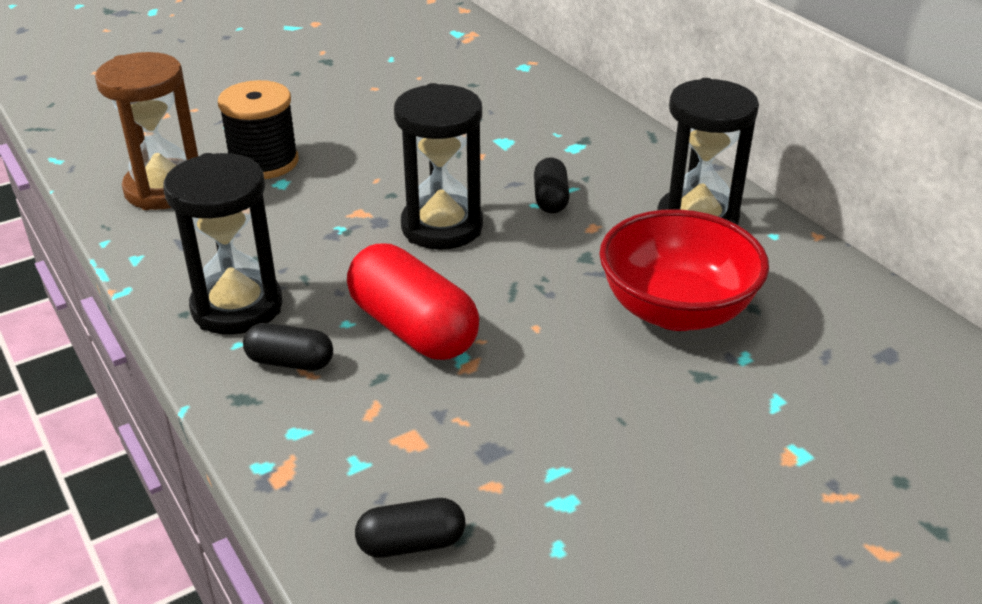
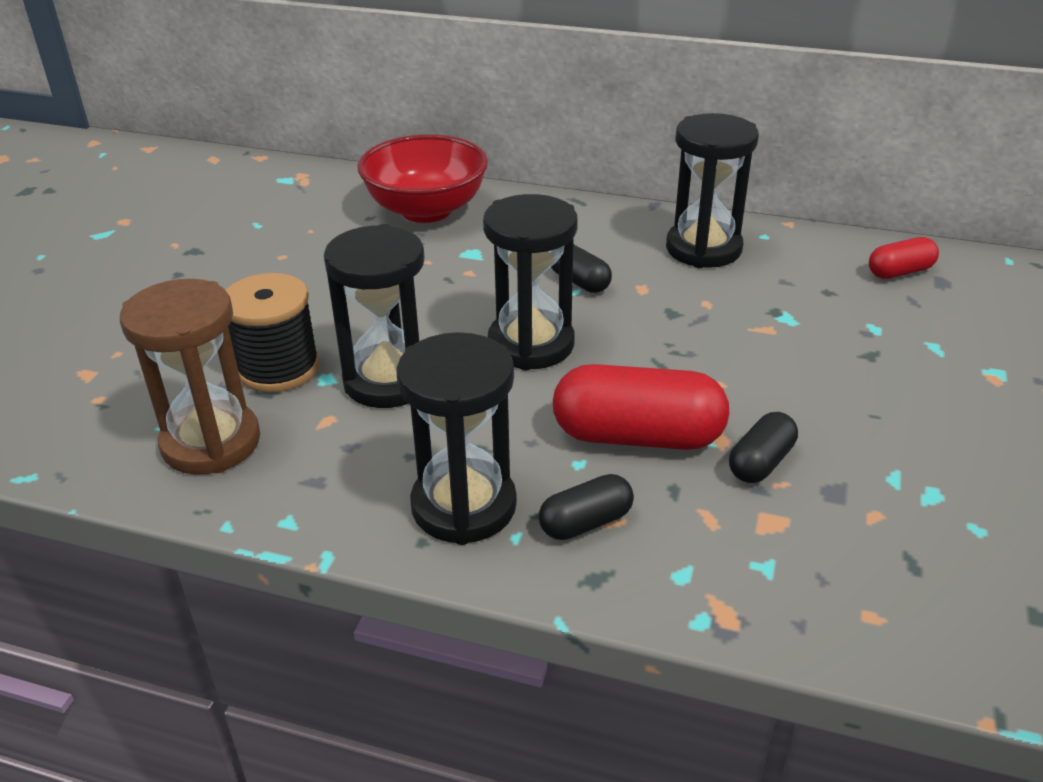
camera: 40 degrees left, 0 degrees up
(314, 204) = (389, 381): none -> black hourglass
(411, 543) = (894, 595): black capsule -> black capsule (760, 462)
(676, 310) = (788, 319): red bowl -> red bowl (426, 210)
(856, 326) = (900, 272): none -> red capsule

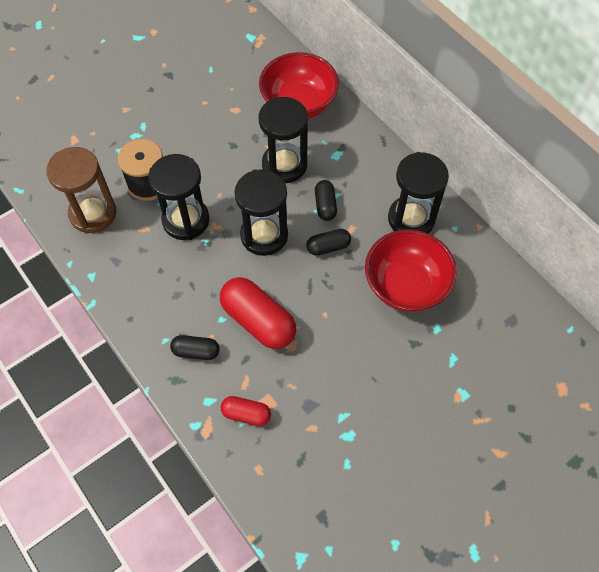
camera: 35 degrees right, 25 degrees up
(464, 506) = (158, 311): black hourglass -> black hourglass (284, 165)
(760, 462) = (295, 369): black capsule -> black capsule (328, 247)
(782, 308) = (406, 285): none -> red bowl
(900, 272) = (497, 299): red capsule -> red capsule (246, 414)

